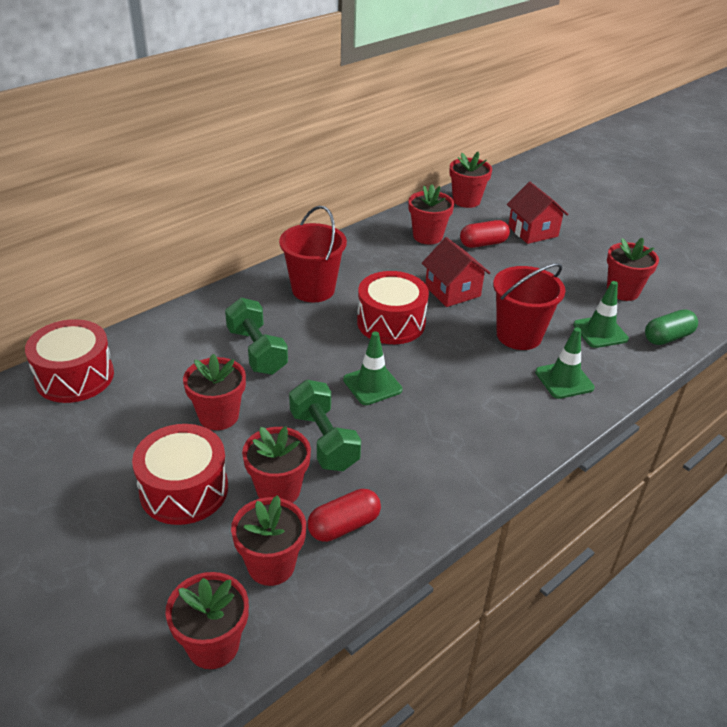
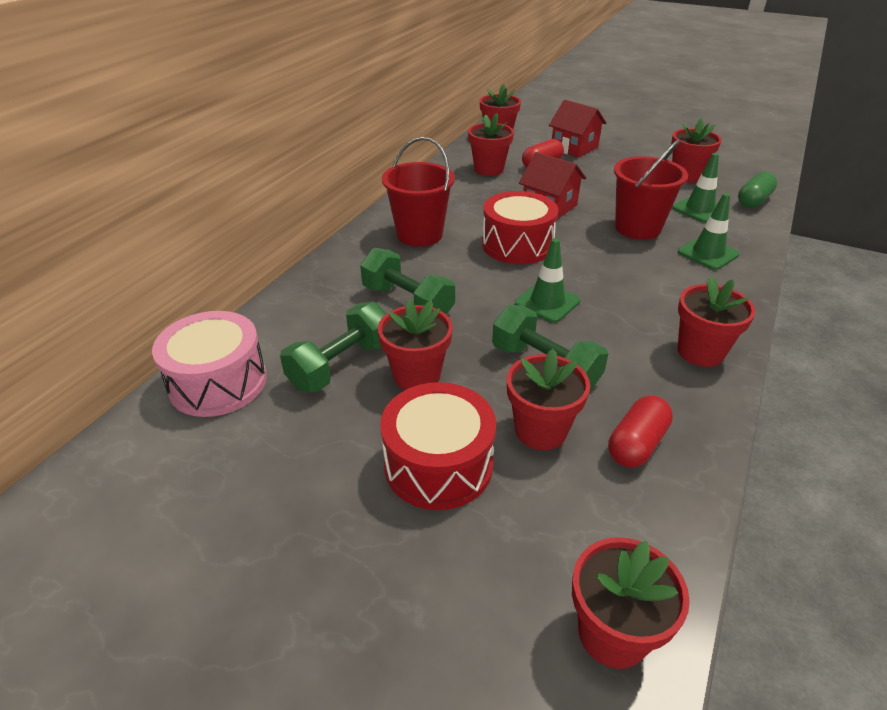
camera: 20 degrees left, 0 degrees up
(74, 376) = (218, 382): red drum -> pink drum
(169, 390) = (341, 365): none -> green dumbbell
(271, 565) = (599, 513): red flower pot -> red flower pot (700, 352)

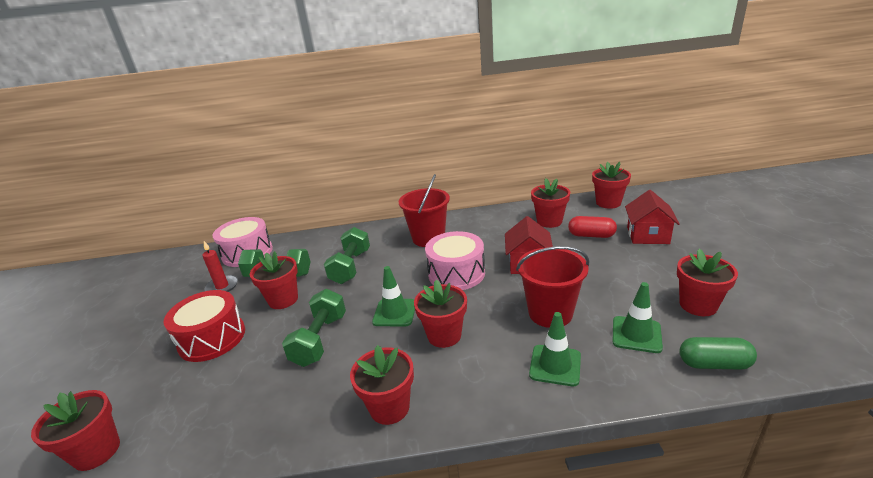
camera: 60 degrees right, 10 degrees down
(294, 430) = (222, 286): none -> red candle
(517, 245) = (456, 273): red drum -> pink drum
(540, 430) = (255, 362): red flower pot -> red flower pot (444, 335)
(636, 444) = (259, 408): red capsule -> none

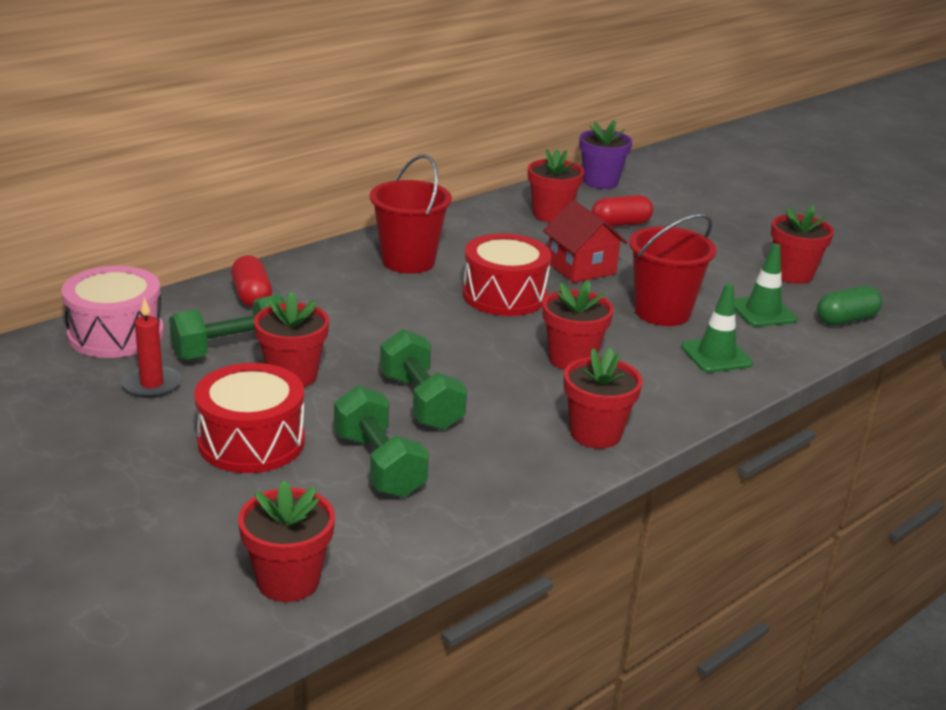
camera: 40 degrees left, 0 degrees up
(328, 244) = (252, 296): none -> red capsule
(351, 267) = (339, 317): green dumbbell -> green dumbbell (379, 465)
(394, 313) = (480, 353): green traffic cone -> none
(456, 273) = (504, 295): pink drum -> red drum
(608, 203) = (600, 182): red flower pot -> purple flower pot
(647, 235) = (683, 214): red house -> none

